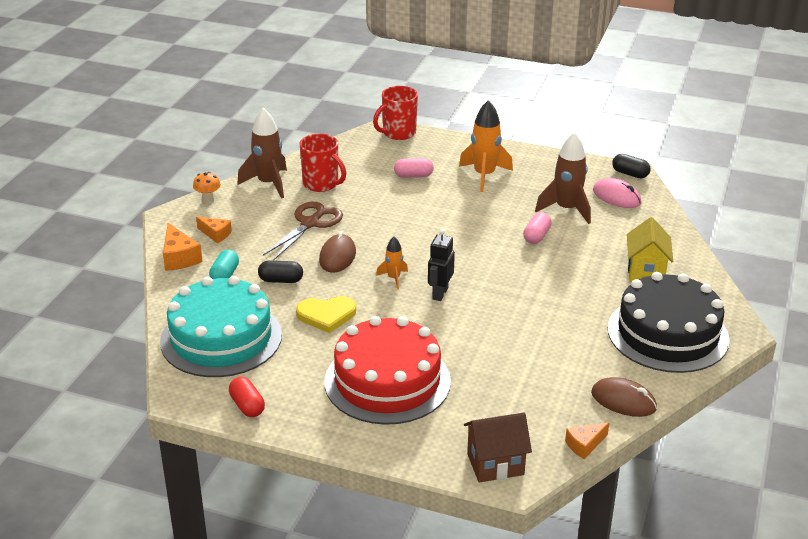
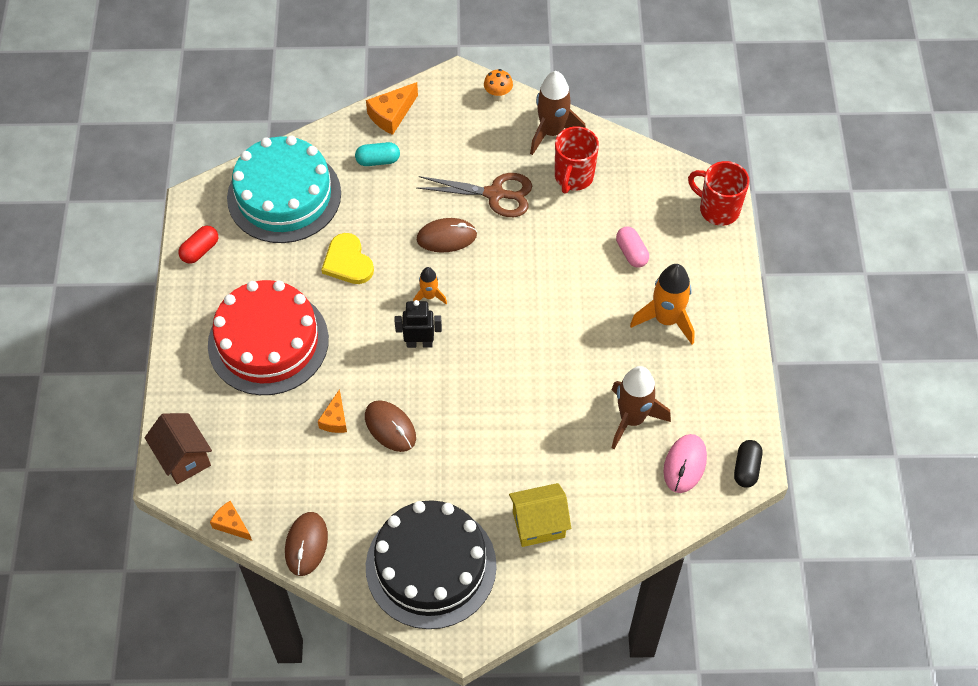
camera: 70 degrees right, 25 degrees up
(216, 234) = (442, 126): orange cheese -> orange cheese (335, 419)
(281, 280) = (388, 206): black capsule -> none
(519, 327) = (390, 427): none -> brown mouse
(536, 236) = (562, 402): pink capsule -> none

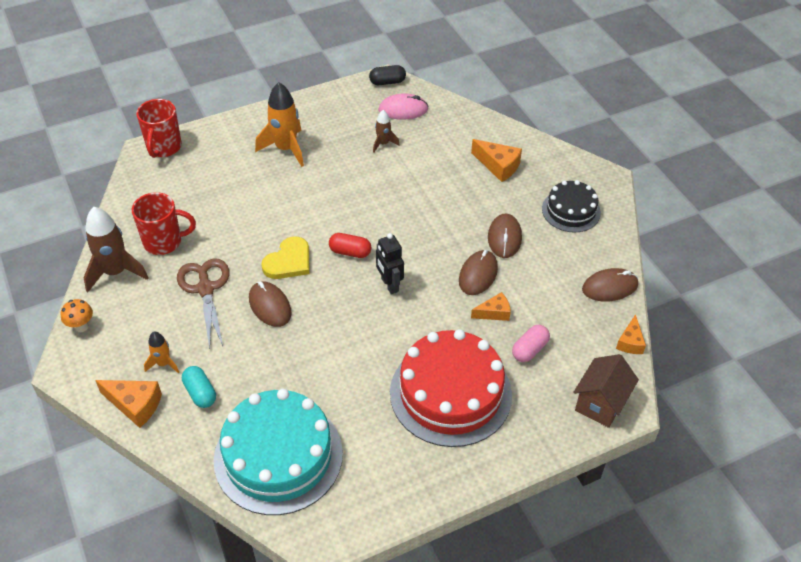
camera: 115 degrees left, 10 degrees down
(200, 250) = (381, 501): red capsule -> red capsule (350, 252)
(348, 262) = (332, 368): yellow heart -> yellow heart (289, 261)
(426, 476) = (504, 238): none -> brown mouse
(429, 296) = (339, 295): orange rocket -> orange rocket (163, 363)
(431, 566) = (571, 210): black cake -> black cake, size x0.56
(538, 524) = (498, 166): yellow house -> orange cheese
(631, 253) = (231, 184): pink capsule -> pink capsule (529, 349)
(632, 419) = (383, 144): brown rocket -> brown rocket, size x0.53

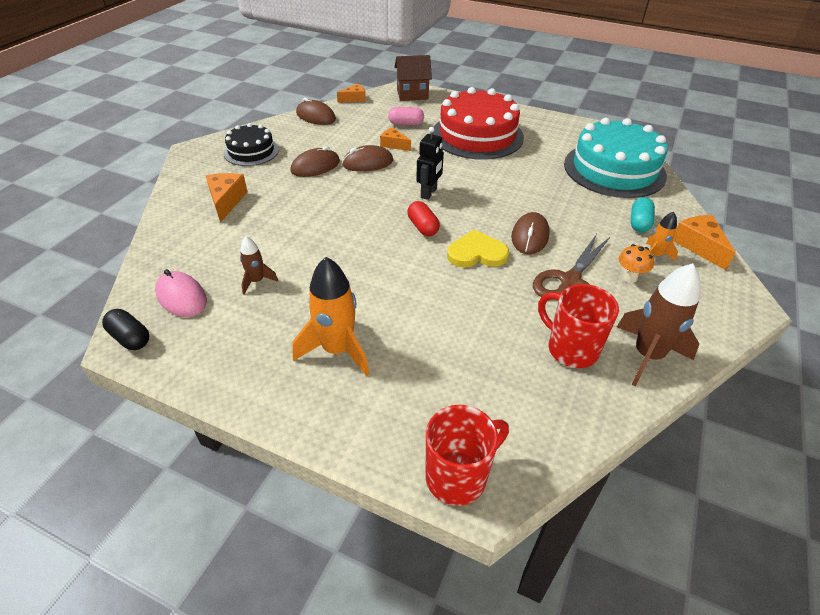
camera: 130 degrees left, 5 degrees down
(81, 326) = (716, 329): orange mushroom -> orange mushroom (629, 278)

